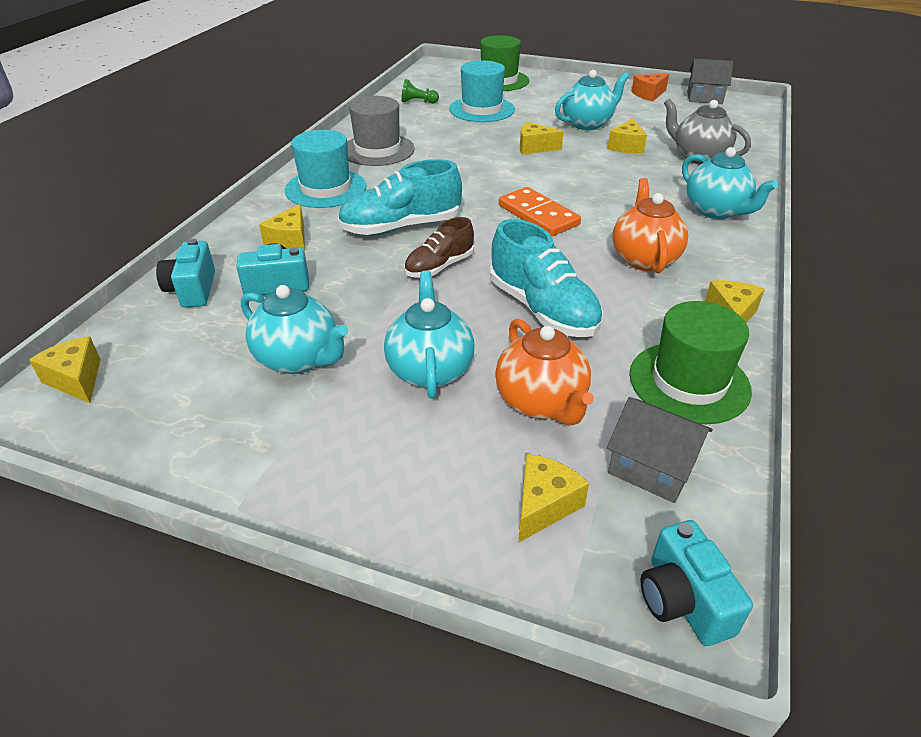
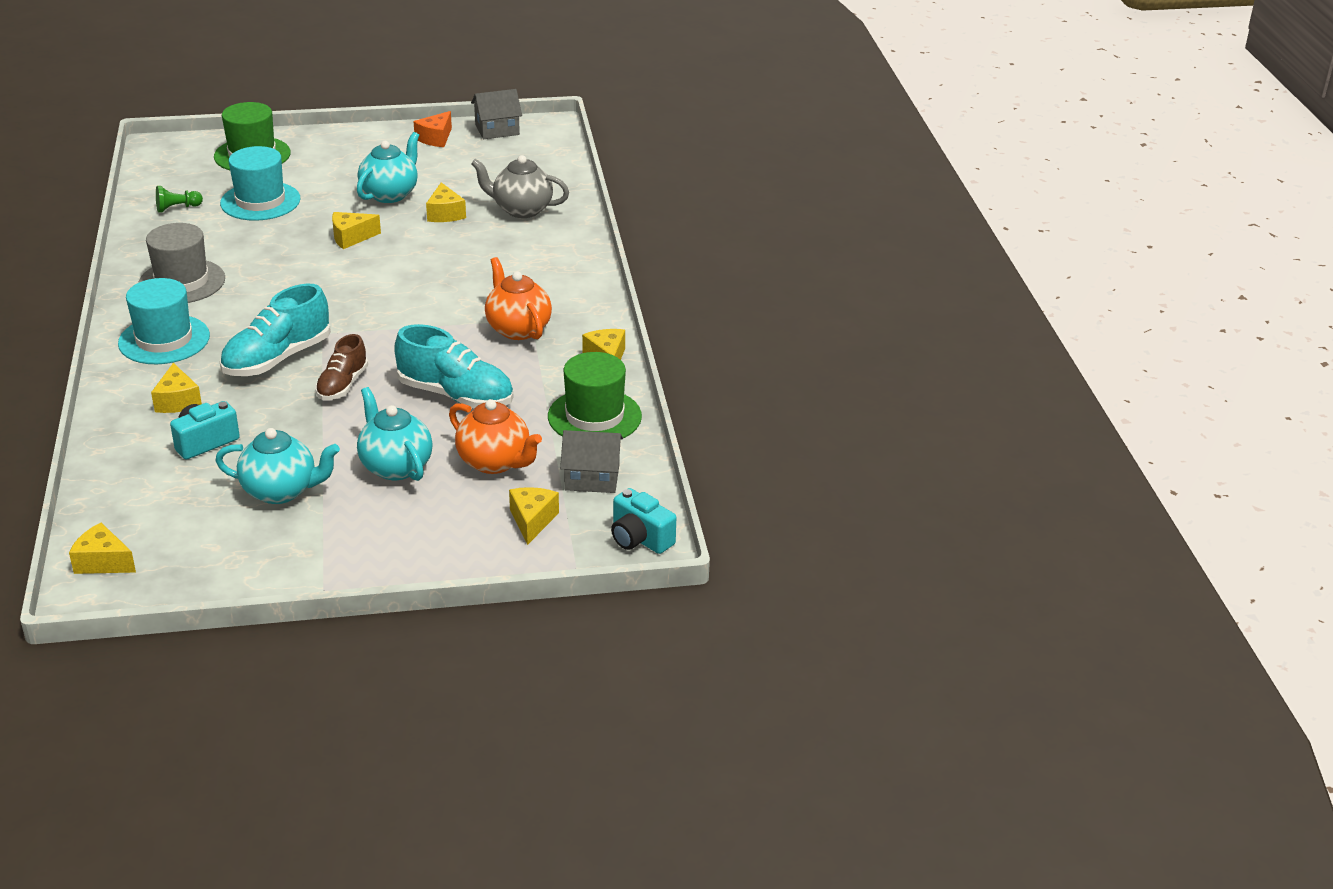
camera: 30 degrees left, 5 degrees down
(192, 290) = (127, 469): turquoise camera -> none
(538, 215) = (401, 312): orange domino -> none
(716, 211) = (560, 266): turquoise teapot -> none

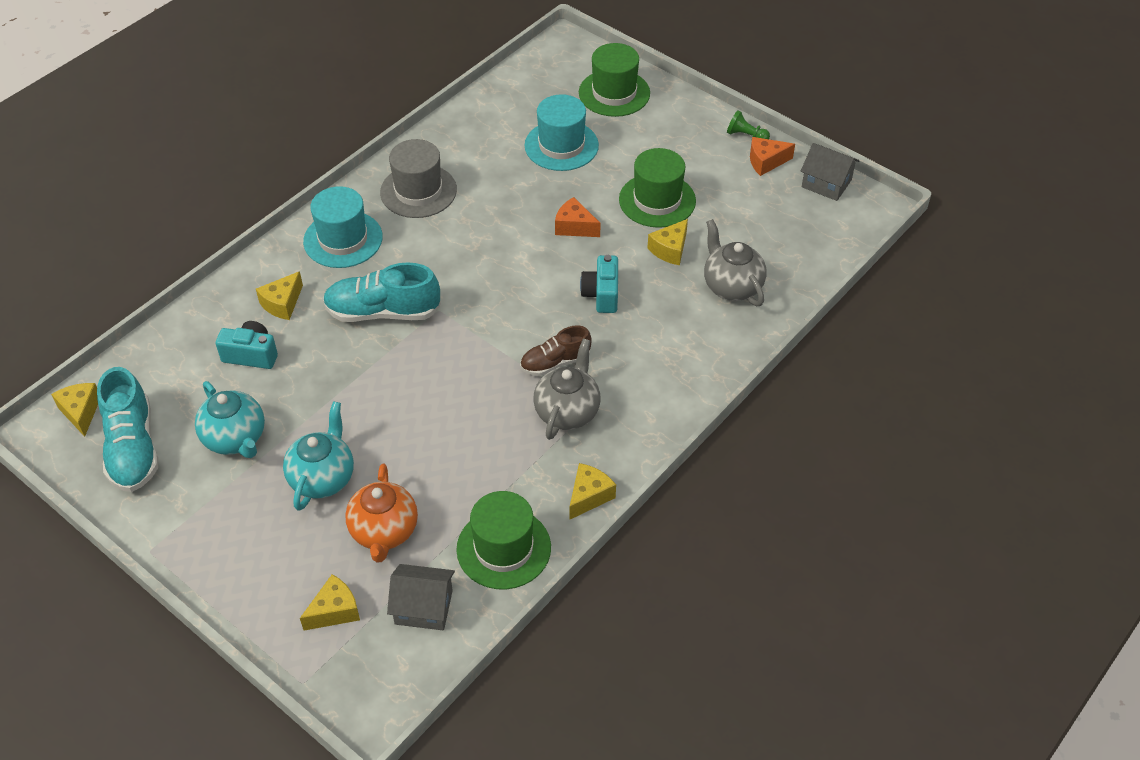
camera: 50 degrees right, 15 degrees up
(177, 208) = (502, 115): green pawn -> green pawn (746, 136)
(342, 385) = (388, 371): brown shoe -> brown shoe (555, 362)
(351, 237) = (574, 227): yellow cheese -> orange cheese
(390, 194) = (657, 200): turquoise teapot -> green hat
(456, 395) = (443, 444): turquoise shoe -> turquoise shoe (133, 448)
(517, 329) = (567, 412): orange teapot -> grey teapot
(592, 477) = (423, 607): grey house -> grey house turned 45 degrees counterclockwise
(639, 539) = (375, 698): turquoise camera -> turquoise camera (601, 294)

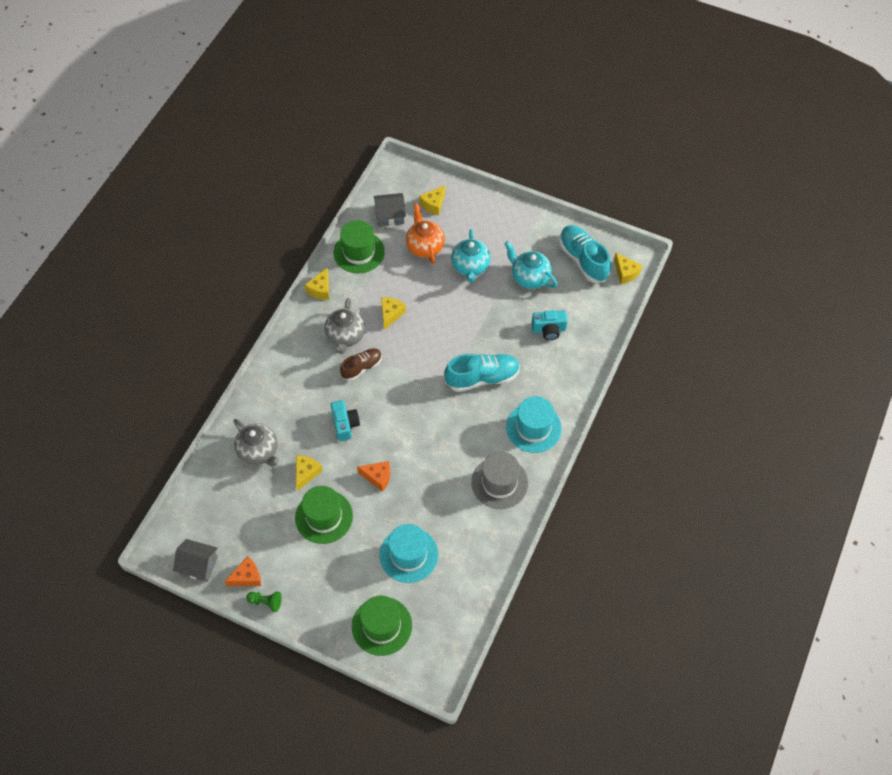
camera: 165 degrees right, 10 degrees up
(282, 303) = (548, 369): yellow cheese -> yellow cheese (391, 314)

